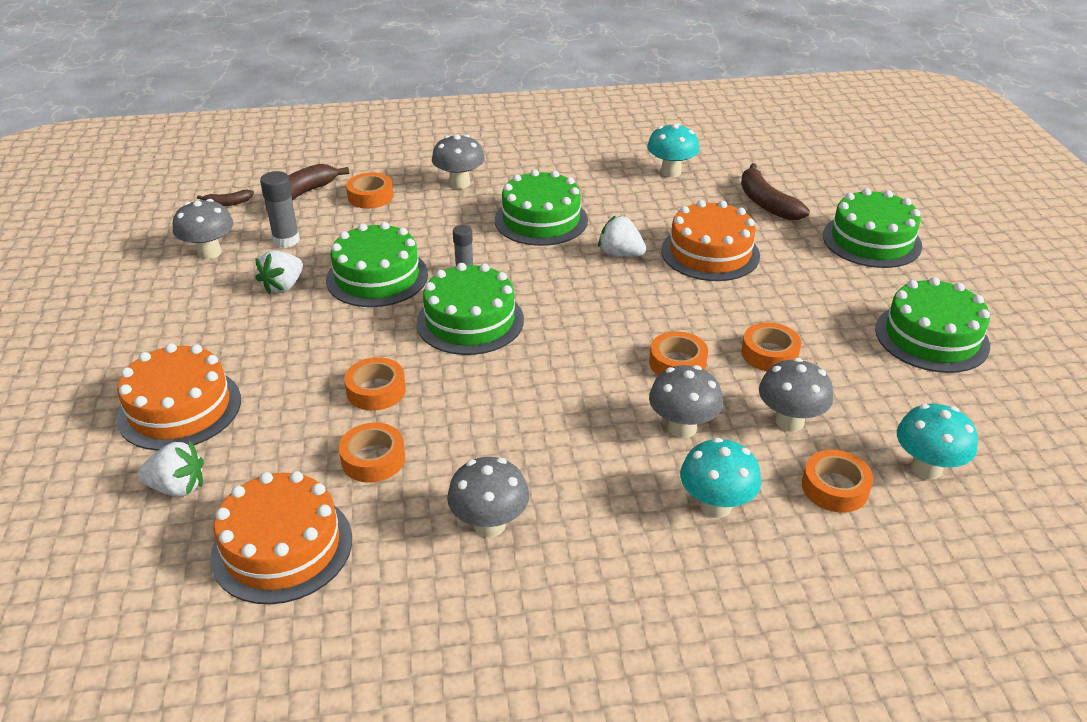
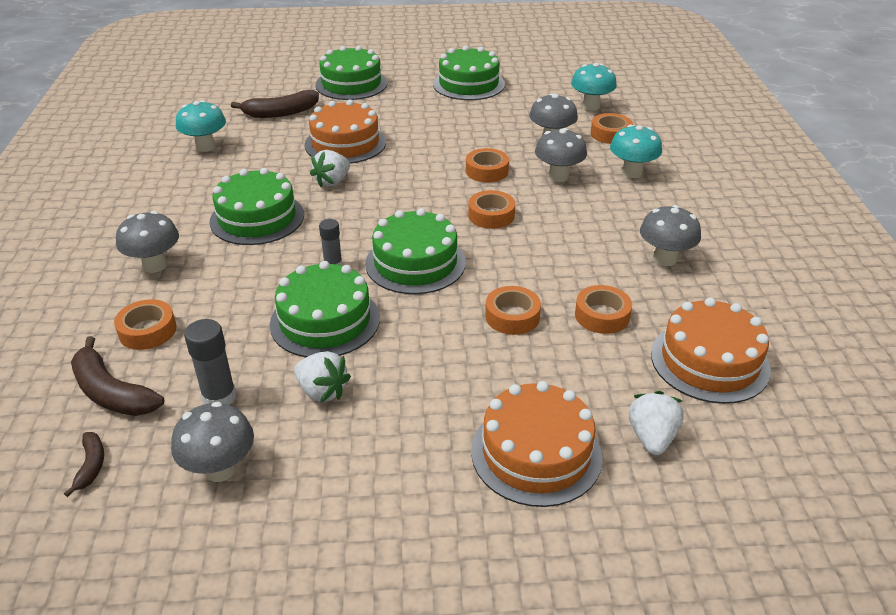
camera: 85 degrees left, 0 degrees up
(769, 354) = (479, 137): orange tape -> orange tape (491, 215)

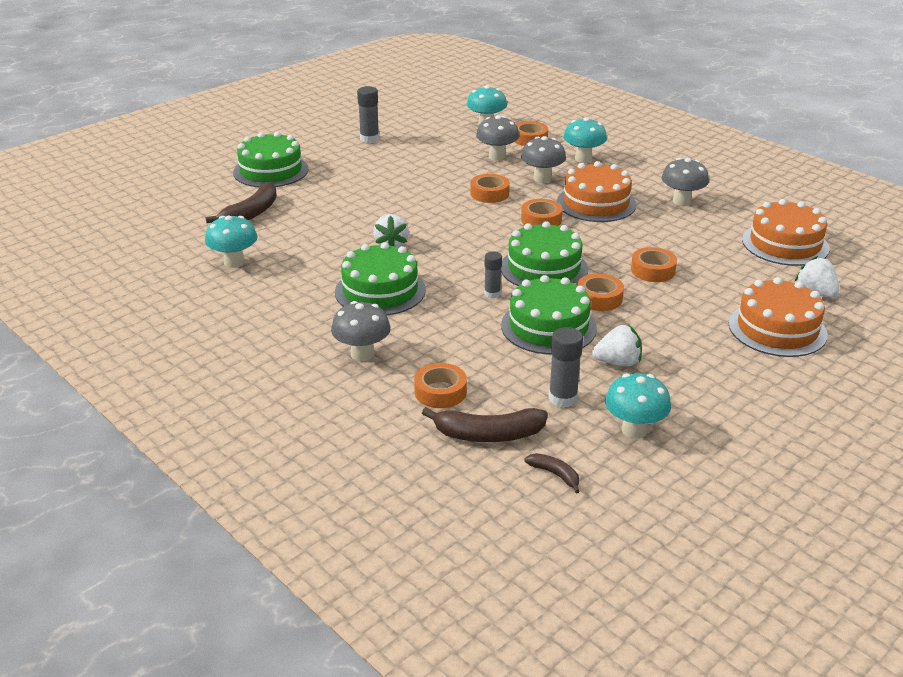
camera: 40 degrees left, 5 degrees down
(220, 469) = (634, 430): grey mushroom -> turquoise mushroom
(345, 143) = (350, 215): orange cake -> orange cake (596, 203)
(468, 84) = (369, 139): green cake -> grey glue stick
(602, 315) = (698, 247): orange tape -> orange tape (599, 298)

